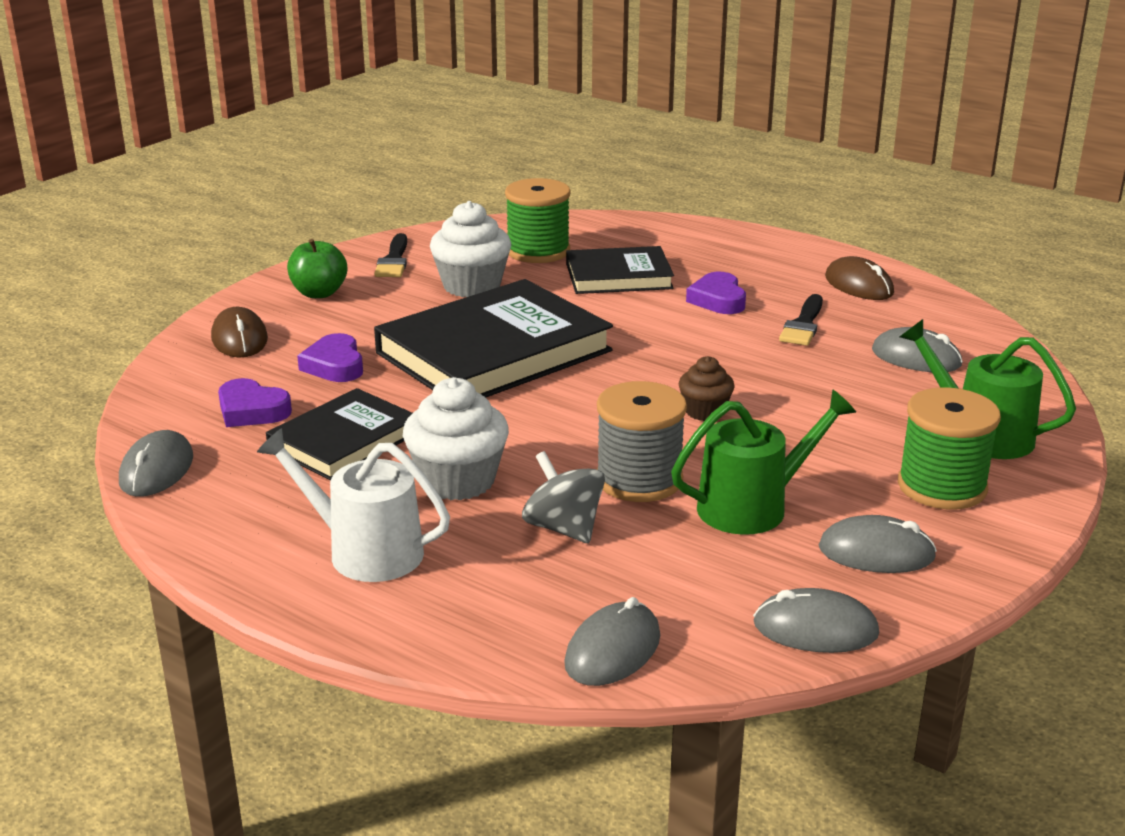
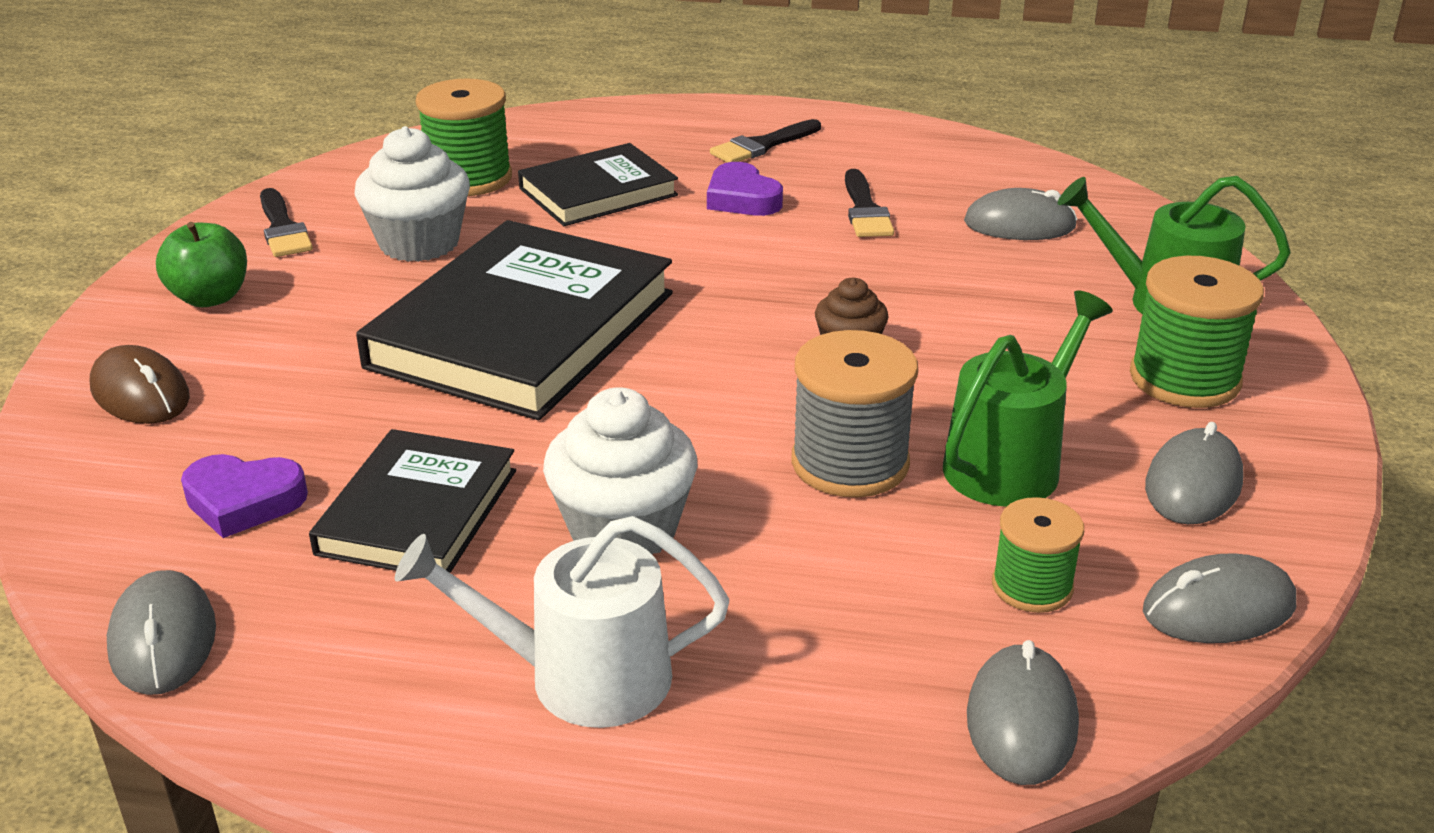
camera: 25 degrees left, 5 degrees up
(334, 365) = (316, 401): purple heart -> none
(563, 528) = (815, 559): grey spinning top -> none
(694, 581) = (1032, 586): none -> green spool
(766, 267) = (762, 145): none -> black brush
(859, 285) = (883, 148): brown mouse -> none
(876, 552) = (1193, 484): grey mouse -> grey mouse turned 45 degrees counterclockwise

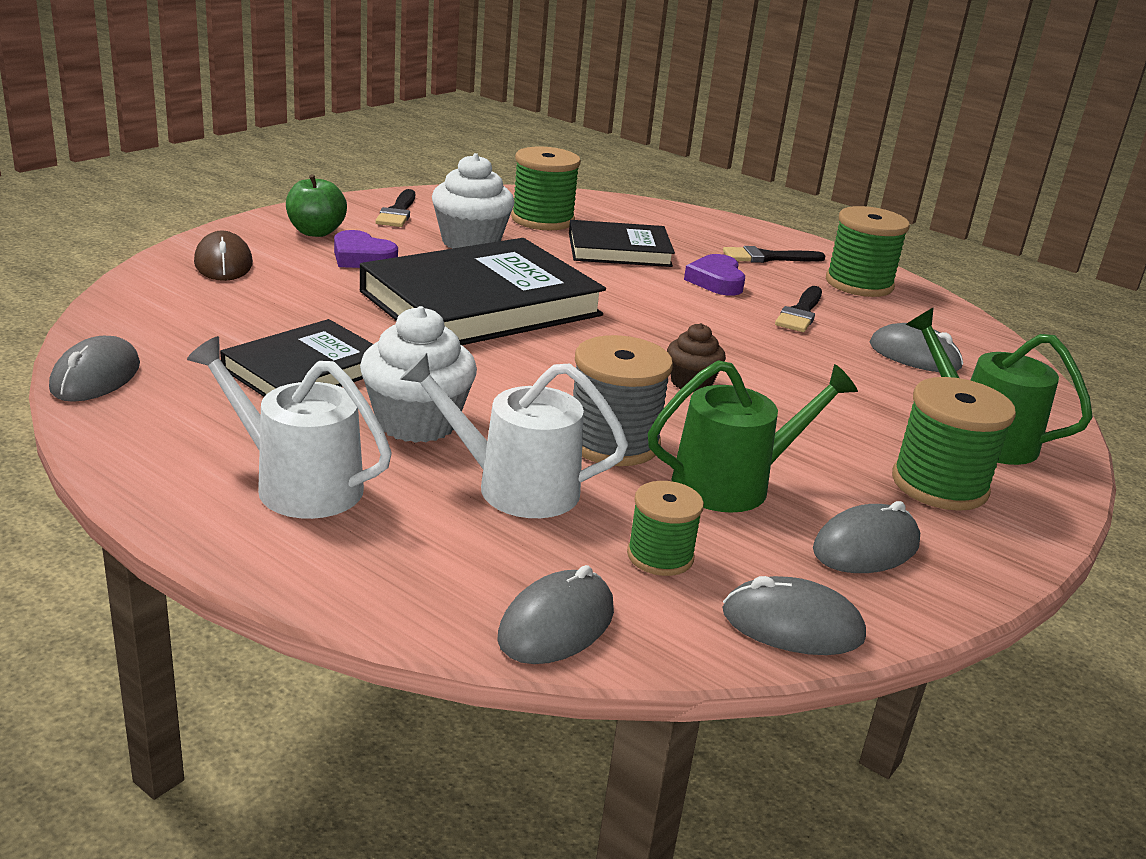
camera: 25 degrees right, 5 degrees down
(244, 501) = (215, 331): purple heart -> purple heart (362, 258)
(812, 568) = (515, 487): none -> white watering can
(883, 148) = (859, 284): none -> green spool

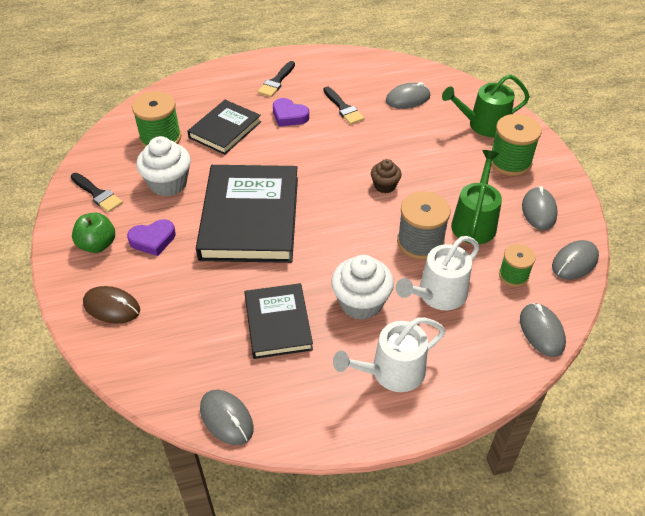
camera: 50 degrees left, 20 degrees up
(859, 284) = (328, 69): green spool -> none

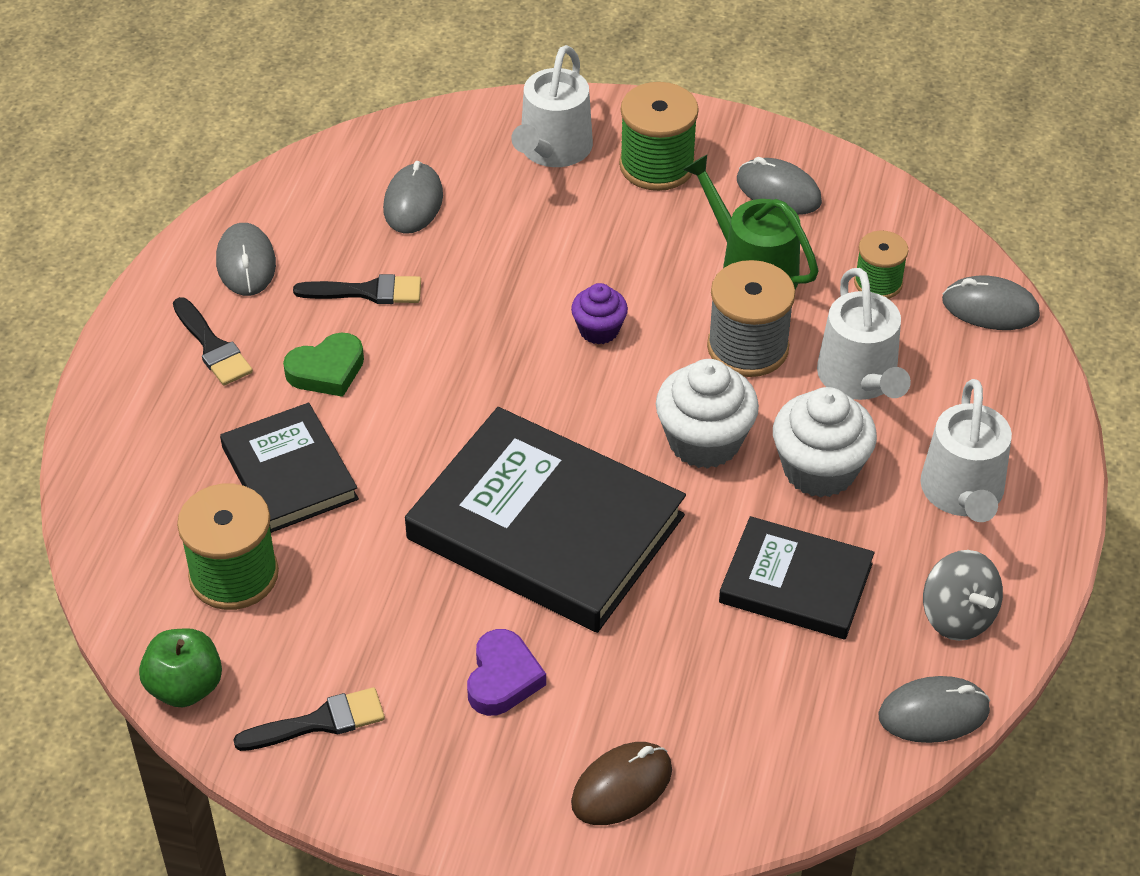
camera: 60 degrees left, 0 degrees up
(97, 245) = (457, 762): green apple -> green apple (185, 687)
(168, 183) = (372, 607): white cupcake -> white cupcake (704, 441)
(289, 116) = (327, 370): purple heart -> green heart
(301, 403) = (957, 616): none -> grey spinning top
(385, 186) = (599, 330): brown cupcake -> purple cupcake
(483, 125) = (553, 150): green watering can -> white watering can
(574, 262) = (897, 210): grey mouse -> grey mouse (246, 263)

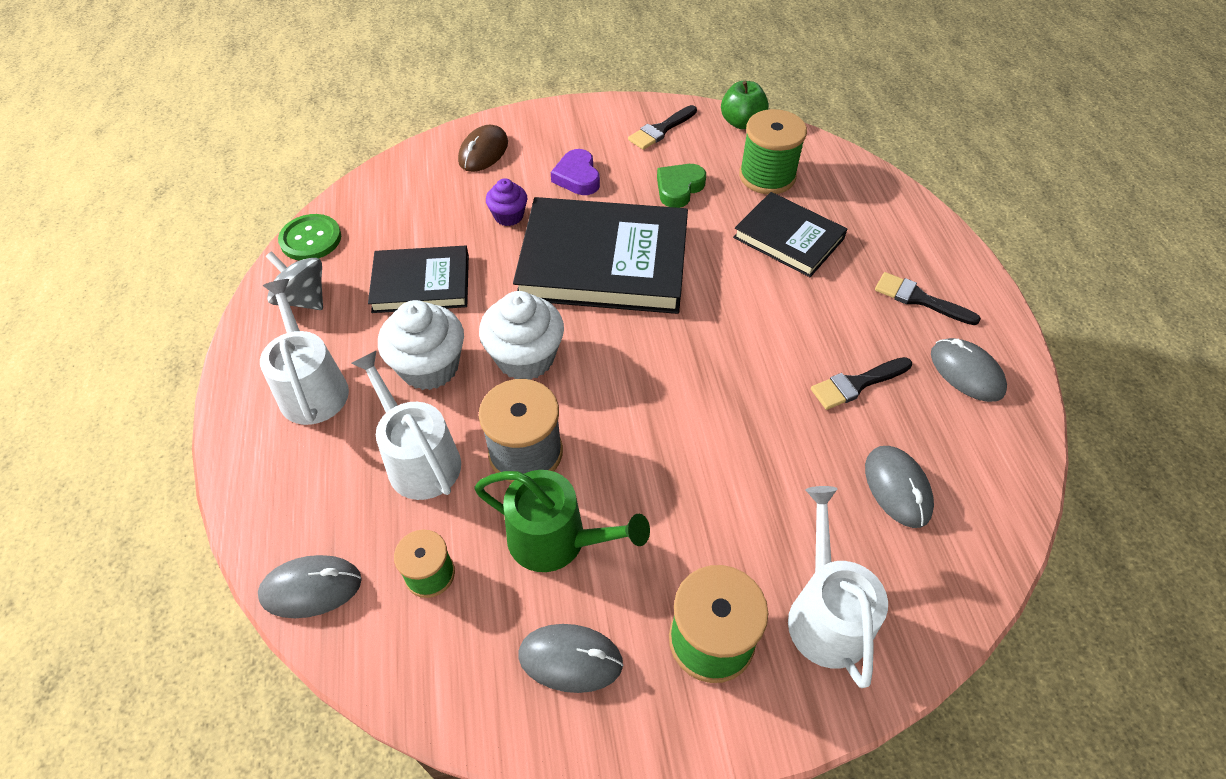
camera: 155 degrees right, 5 degrees up
(327, 370) = (828, 311): green heart -> green heart (679, 188)
(599, 330) = (655, 421): purple cupcake -> purple cupcake (508, 216)
(933, 713) = (311, 239): grey mouse -> green button

